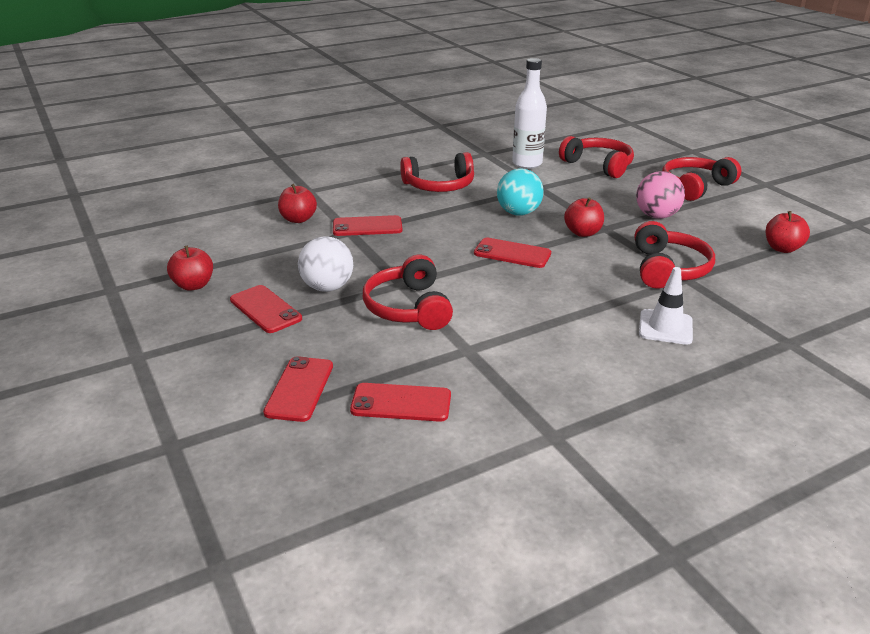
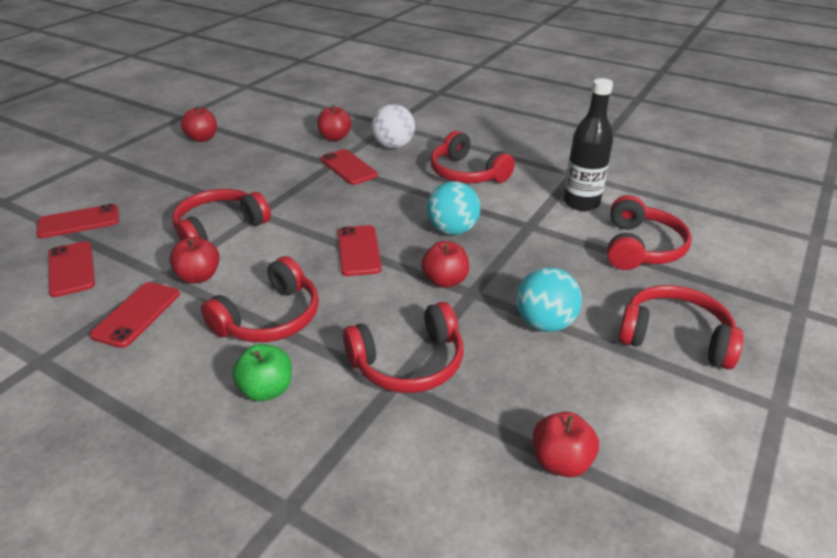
camera: 60 degrees right, 5 degrees up
(265, 309) = (183, 173): red phone -> red phone (137, 314)
(327, 287) = (231, 185): white ball -> white ball (393, 146)
(484, 331) = (199, 276): none -> red apple
(527, 163) = (581, 202): white bottle -> black bottle
(576, 309) = (270, 318): none -> red headphones
(656, 216) = (544, 323): pink ball -> turquoise ball
(665, 327) = (266, 389): white traffic cone -> green apple

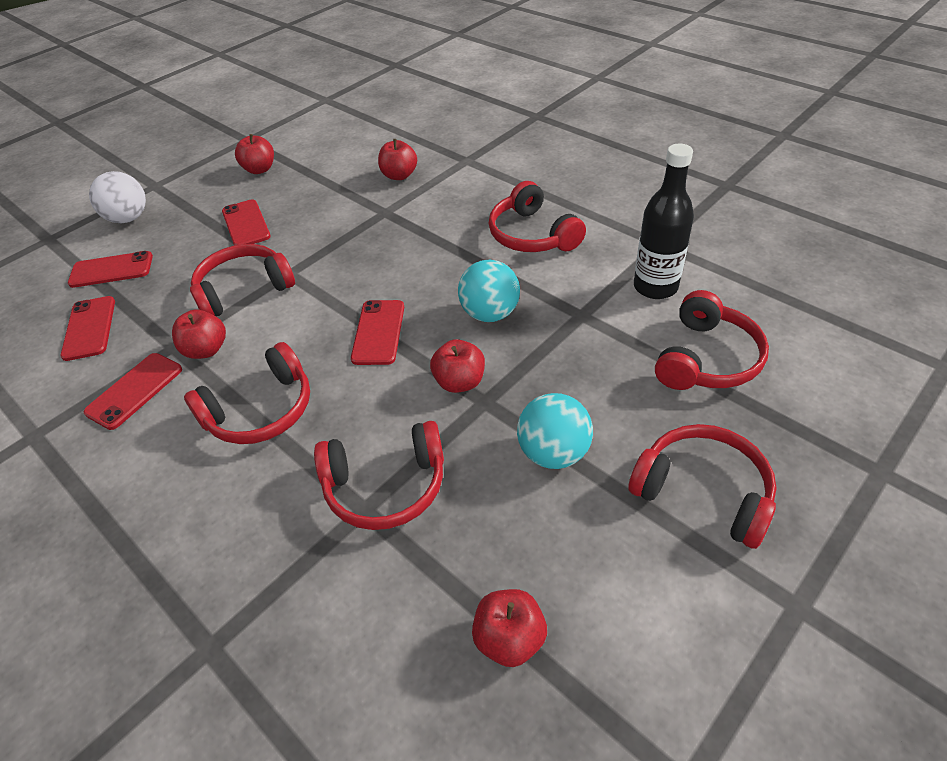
camera: 15 degrees right, 10 degrees up
(266, 389) = (232, 500): green apple -> none
(348, 167) = (401, 218): red phone -> red phone (246, 224)
(393, 146) = (460, 191): white ball -> white ball (129, 218)

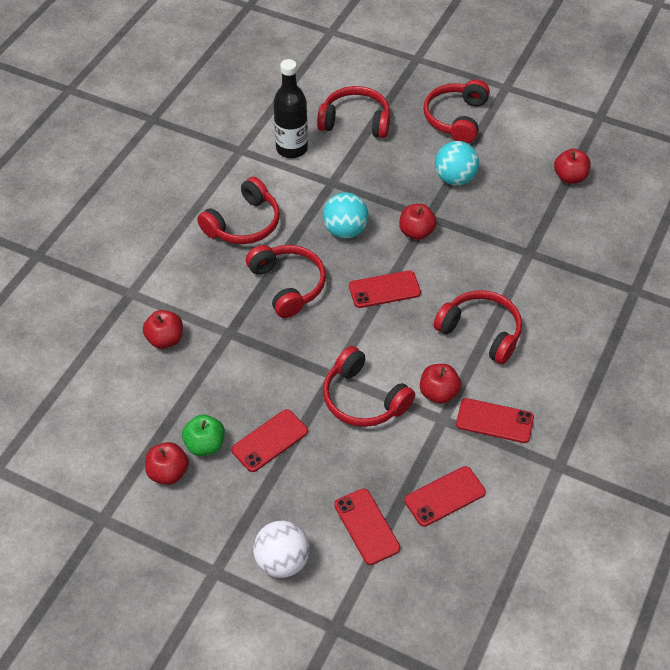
camera: 110 degrees left, 5 degrees up
(270, 189) = (205, 445): none -> green apple
(386, 486) = (509, 247): red headphones -> red headphones (288, 285)

